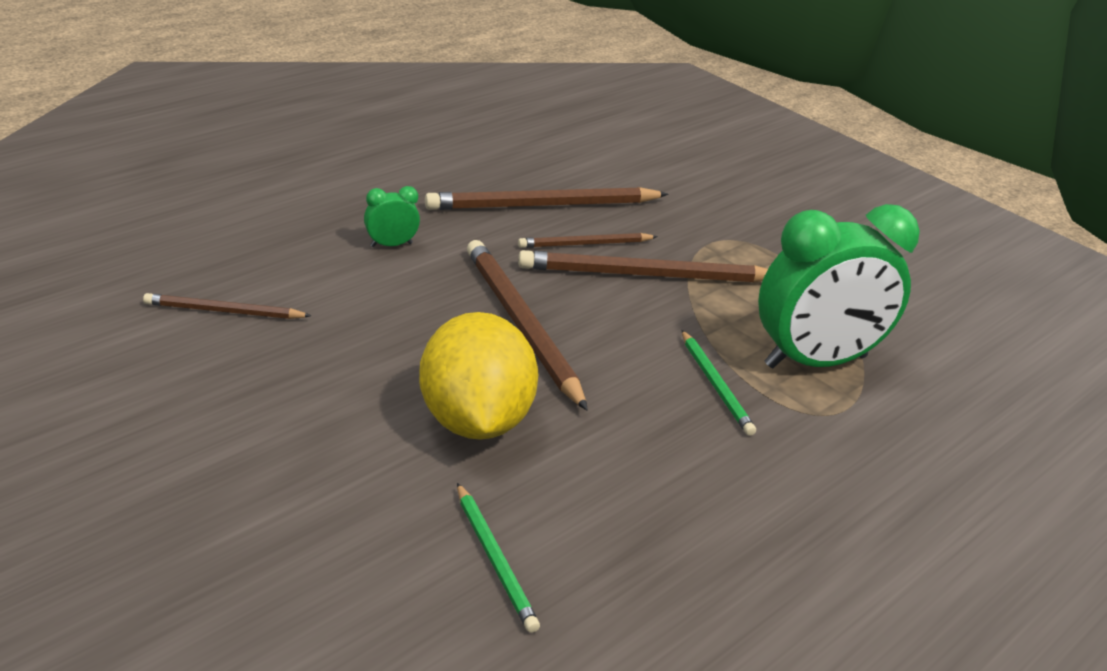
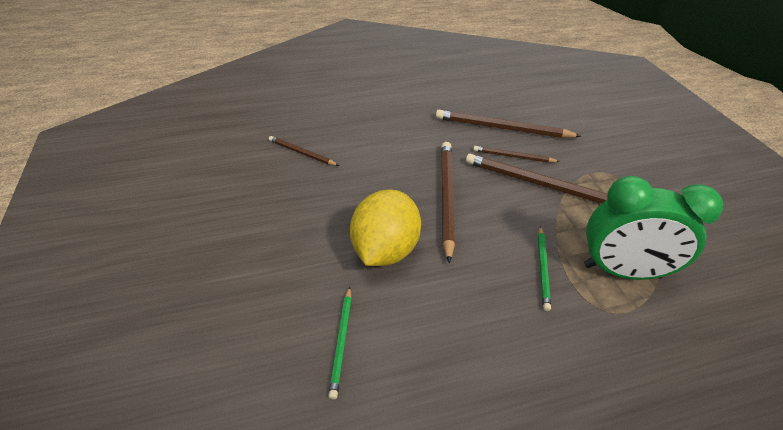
camera: 30 degrees right, 10 degrees up
(391, 245) = (405, 134): green clock -> none

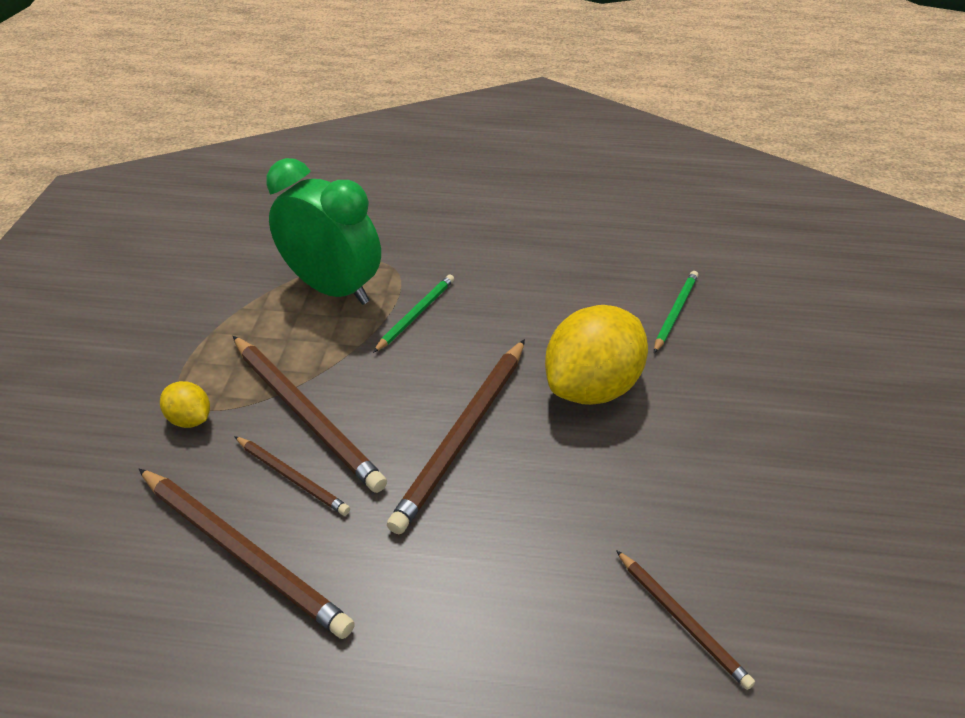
camera: 155 degrees left, 0 degrees up
(592, 166) = (190, 419): none -> yellow lemon

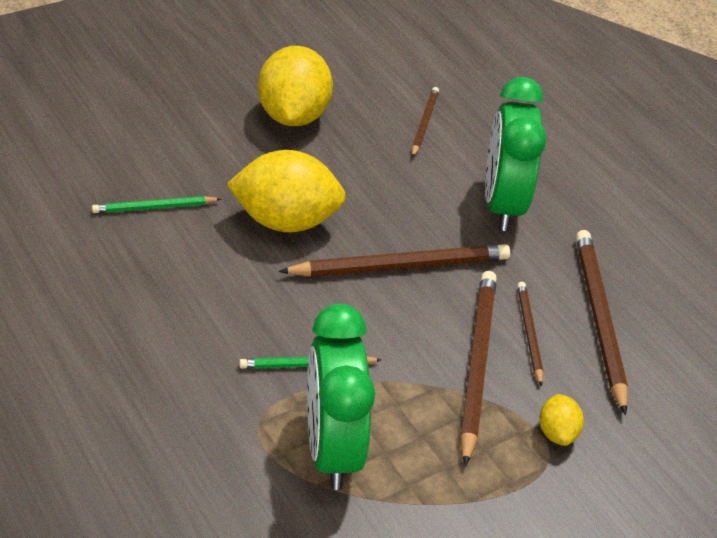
camera: 135 degrees left, 0 degrees up
(472, 594) = (502, 204): none -> green clock
(771, 485) = (293, 115): none -> yellow lemon

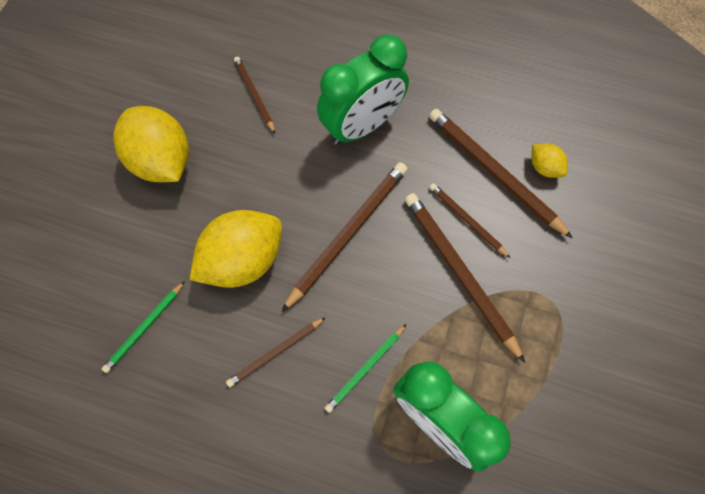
camera: 35 degrees left, 25 degrees up
(241, 298) = (275, 353): none -> brown pencil
(502, 204) = (362, 126): green clock -> green clock turned 90 degrees counterclockwise
(557, 432) = (545, 284): yellow lemon -> yellow lemon (544, 167)

